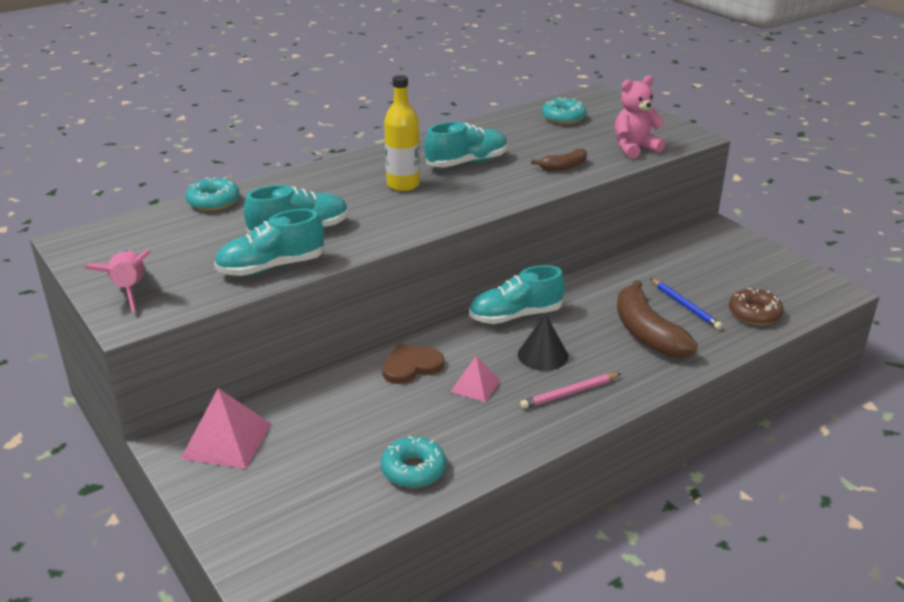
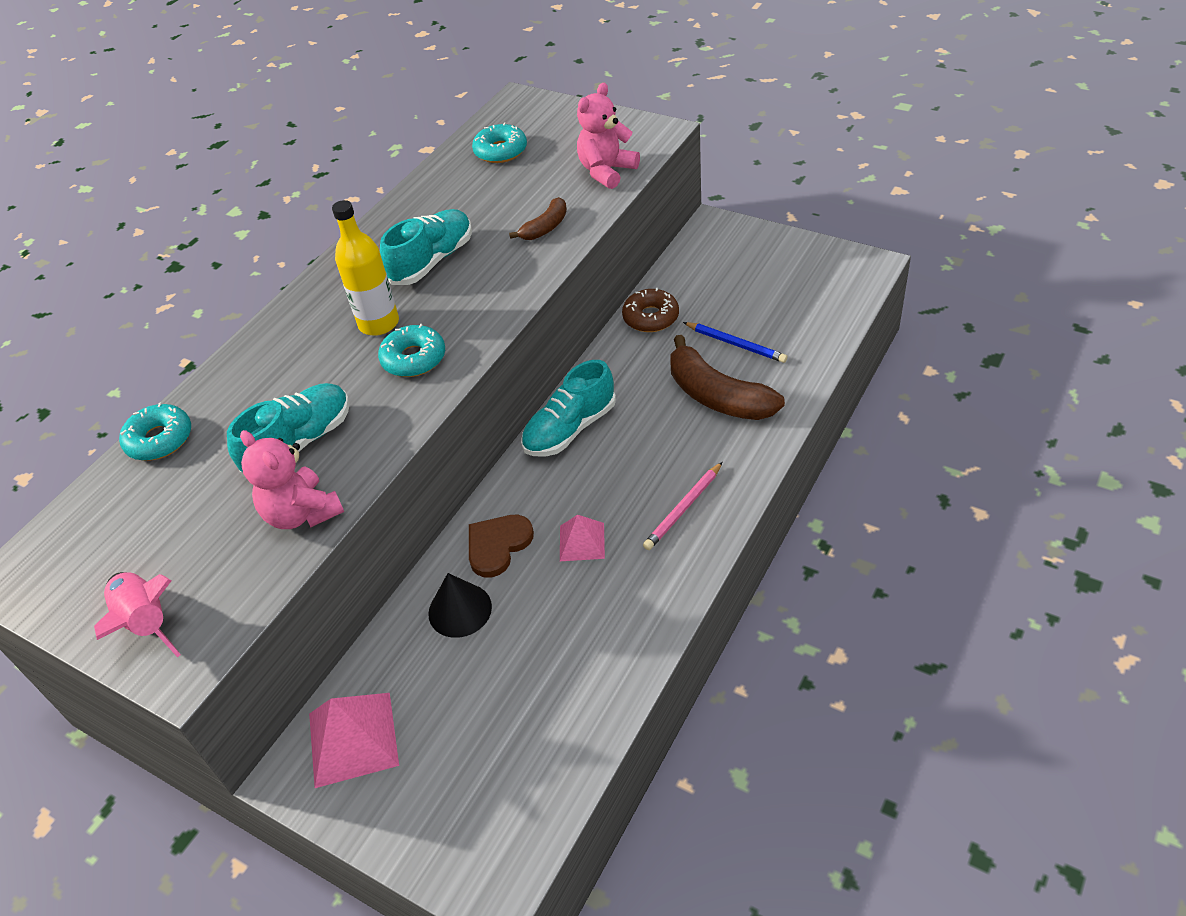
camera: 20 degrees left, 15 degrees up
(271, 267) = (302, 513): turquoise shoe -> pink teddy bear
(413, 469) = (581, 680): turquoise donut -> turquoise donut (414, 359)
(542, 355) = (628, 470): black cone -> black cone (460, 610)
(754, 314) = (807, 327): brown donut -> brown donut (651, 317)

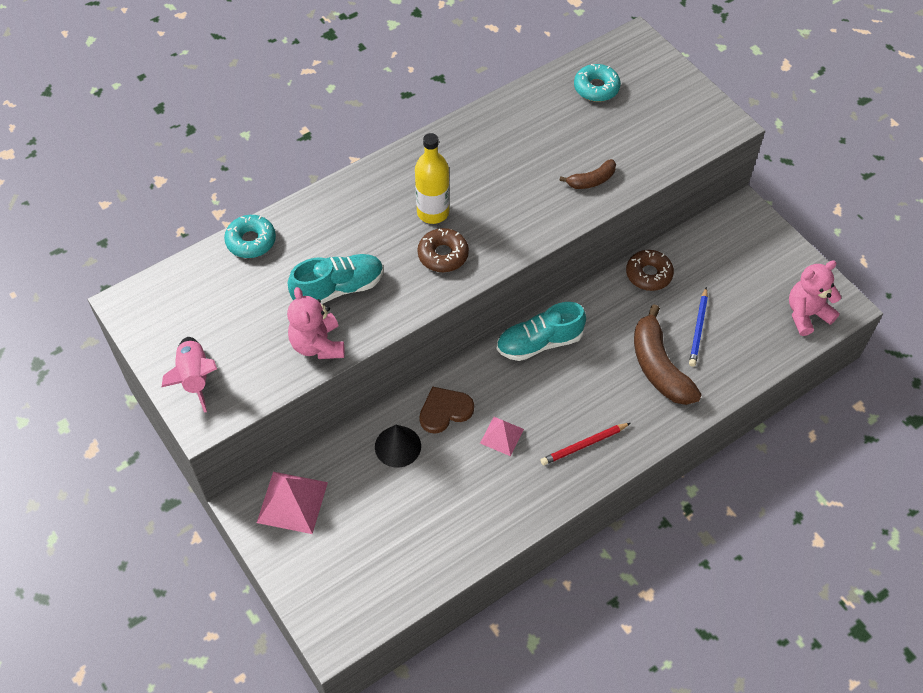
camera: 20 degrees right, 10 degrees up
(414, 359) = (443, 255): turquoise donut -> brown donut
(432, 261) = (495, 173): turquoise shoe -> none
(606, 171) = (665, 147): pink teddy bear -> pink teddy bear (806, 314)
(683, 508) = (584, 445): pink pencil -> red pencil
(736, 344) = (698, 329): blue pencil -> blue pencil turned 45 degrees clockwise

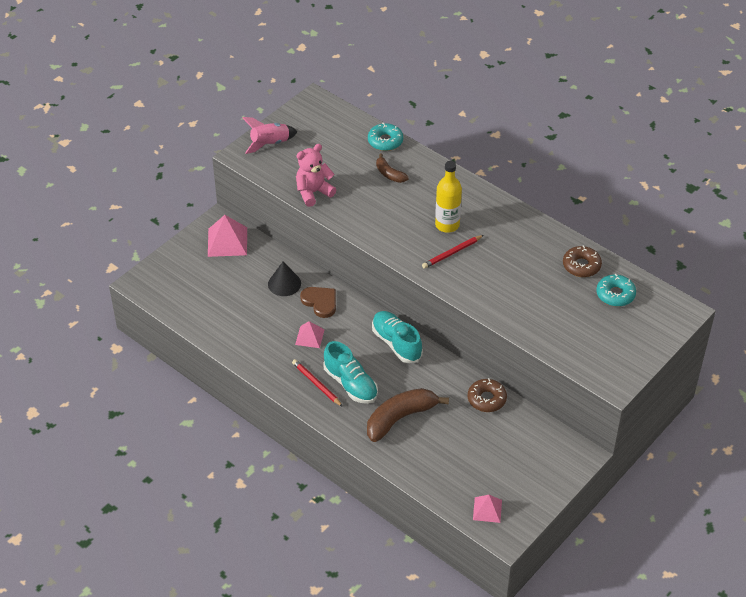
camera: 75 degrees right, 10 degrees down
(338, 288) = (362, 192): turquoise shoe -> turquoise shoe (351, 384)
(443, 255) = (411, 238): brown donut -> brown donut (581, 266)
(484, 219) = (452, 253): none -> red pencil
(591, 180) = (516, 307): brown banana -> brown banana (389, 174)
(698, 329) = (445, 438): blue pencil -> none
(806, 314) = (487, 510): pink teddy bear -> pink pyramid

